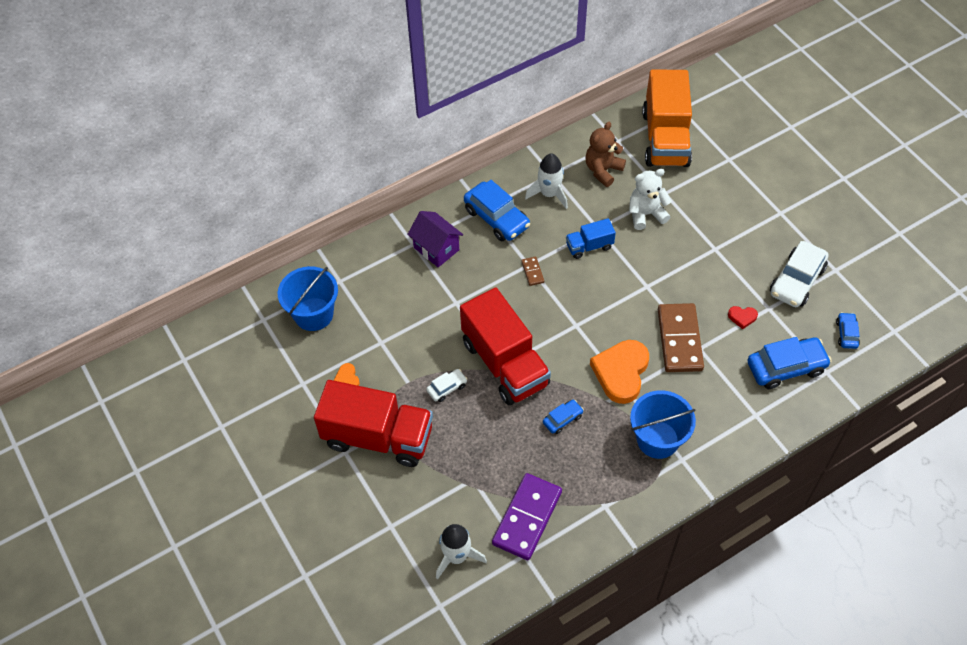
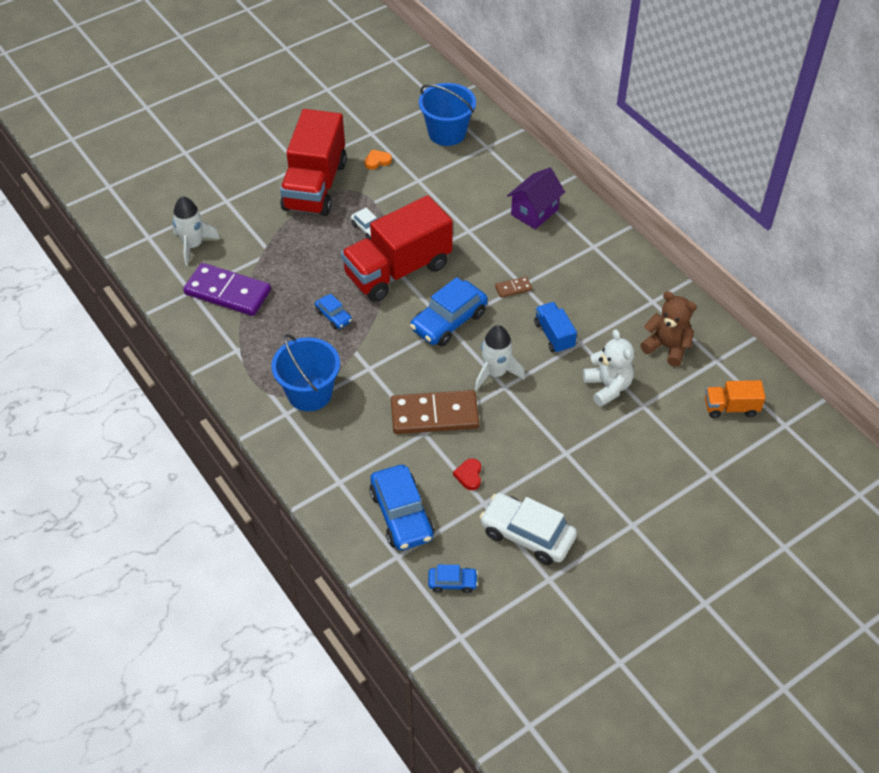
camera: 85 degrees right, 5 degrees down
(496, 218) = (581, 257): blue car -> blue car (449, 321)
(549, 194) = (623, 299): white rocket -> white rocket (496, 373)
(621, 372) = (390, 363): orange heart -> none
(665, 138) = (730, 408): orange truck -> orange truck, size x0.47

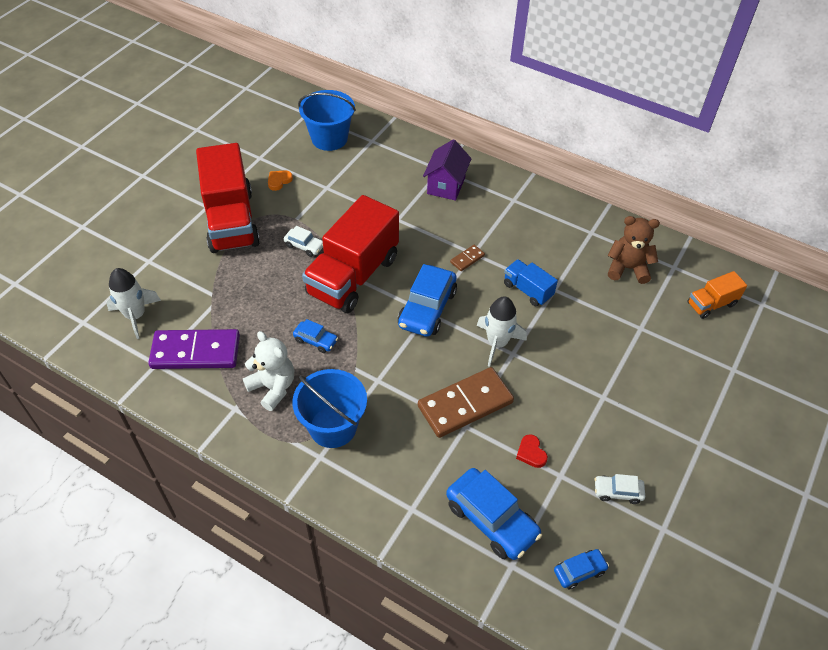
camera: 25 degrees left, 0 degrees up
(527, 535) = (617, 492): white car -> white car, size x0.52
(608, 387) = (601, 321): white teddy bear -> white teddy bear (273, 387)

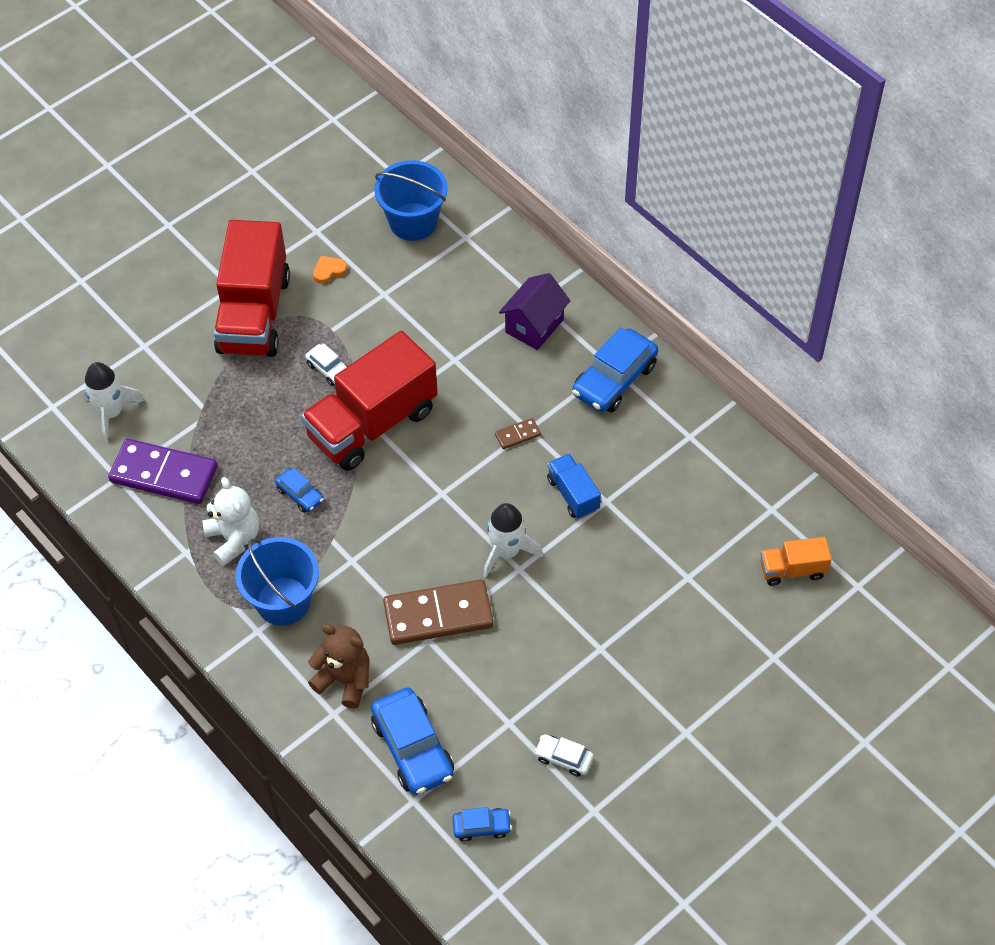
camera: 20 degrees right, 5 degrees up
(427, 308) = (442, 487): blue car -> blue car (614, 379)
(531, 453) = (488, 689): red heart -> none
(627, 268) = (711, 496): brown teddy bear -> brown teddy bear (344, 680)

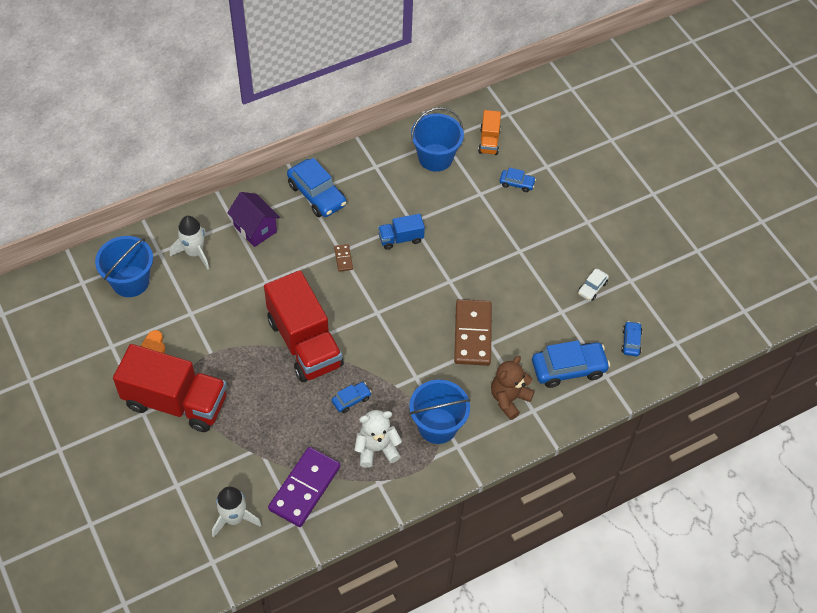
camera: 80 degrees left, 0 degrees up
(329, 369) = (247, 361): white car -> none
(507, 552) = (434, 285): white rocket -> white rocket (194, 252)
(724, 622) = (516, 183): none -> blue car
(733, 506) = (435, 157): none -> blue bucket

